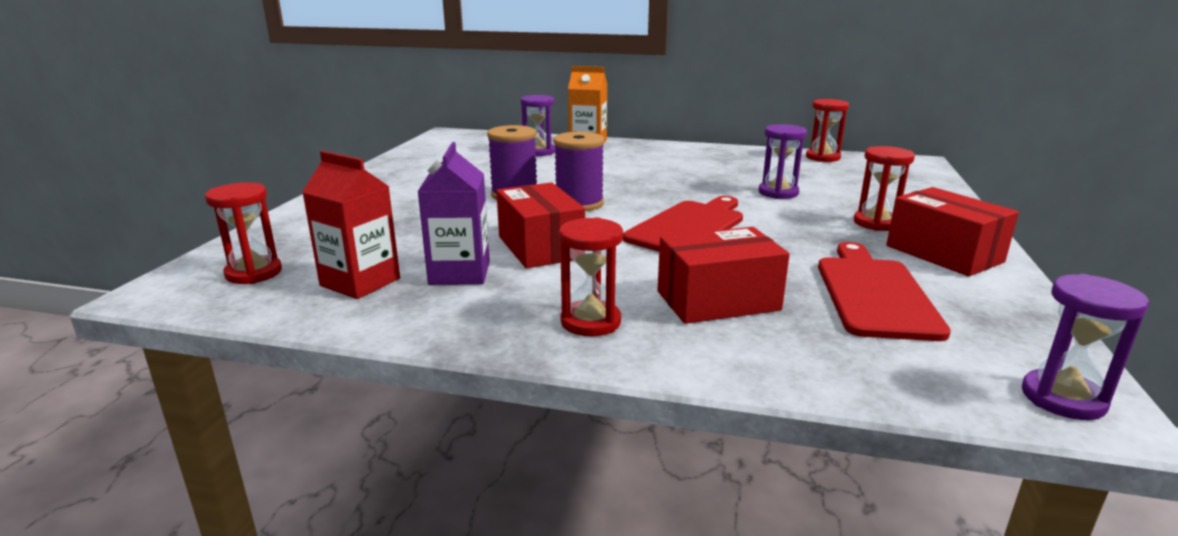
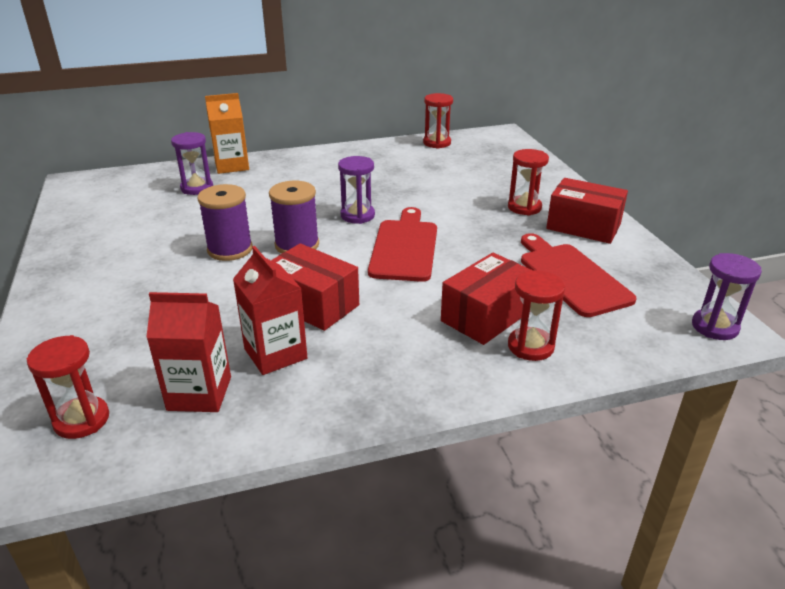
camera: 30 degrees left, 10 degrees up
(459, 273) = (275, 353): purple carton -> red carton
(590, 322) = (422, 366): red hourglass -> red hourglass (530, 346)
(778, 193) = (437, 192): purple hourglass -> purple hourglass (357, 215)

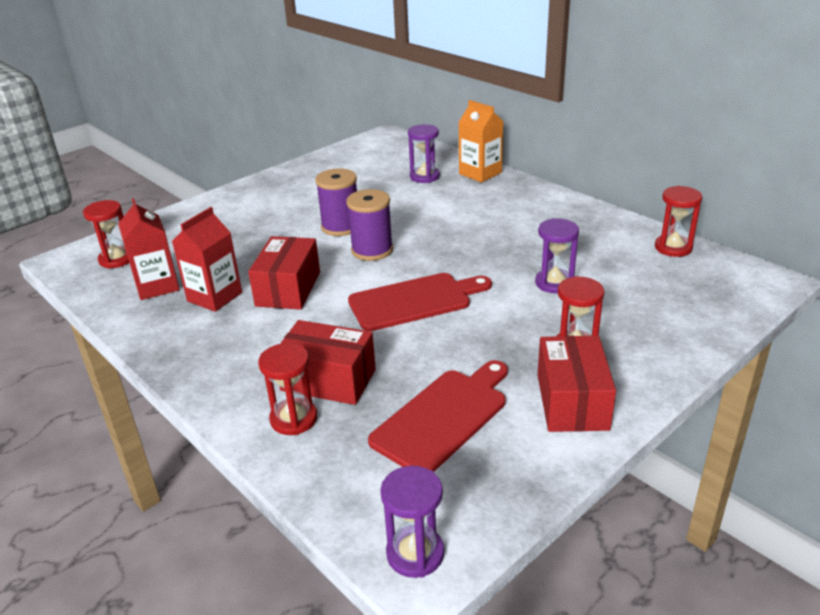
camera: 65 degrees right, 0 degrees up
(357, 215) = (451, 259): purple hourglass -> purple hourglass (554, 283)

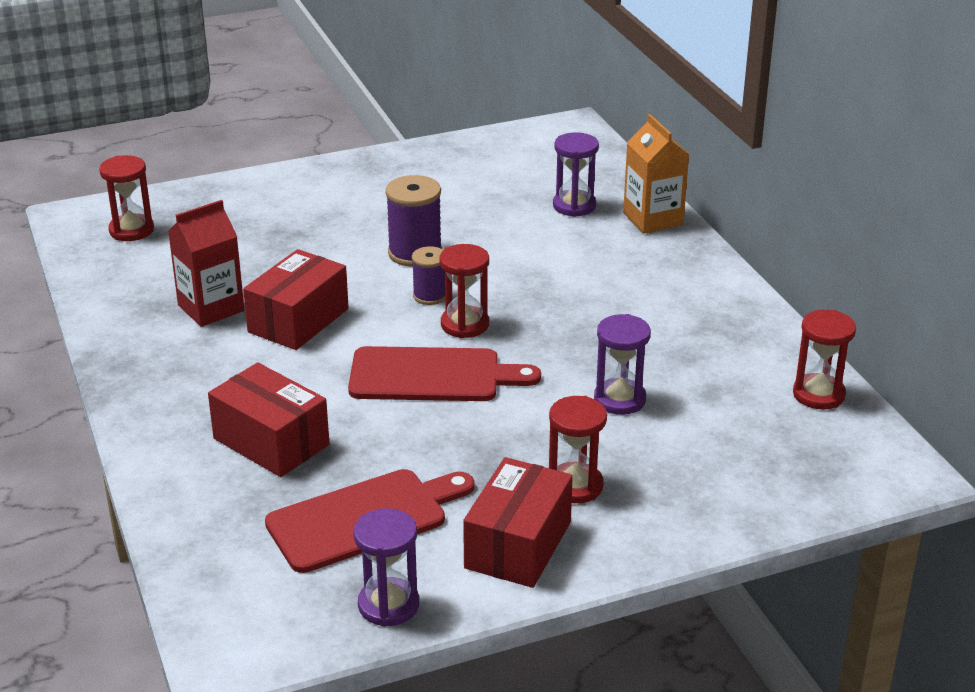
camera: 20 degrees right, 0 degrees up
(157, 286) = (156, 277): red carton -> none
(294, 419) = (208, 473): red hourglass -> red hourglass (465, 324)
(372, 250) = (430, 296): purple spool -> purple spool, size x0.61
(415, 553) = (237, 640): purple hourglass -> purple hourglass (388, 605)

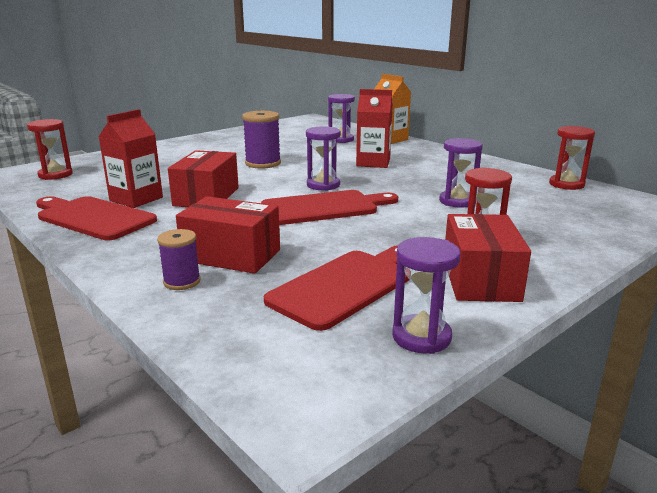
camera: 20 degrees left, 10 degrees down
(148, 337) = (93, 217): none -> red cutting board
(430, 296) = (288, 177): purple spool -> purple spool (182, 282)
(465, 324) = (323, 185): red hourglass -> purple hourglass
(576, 282) = (373, 163): none -> red carton

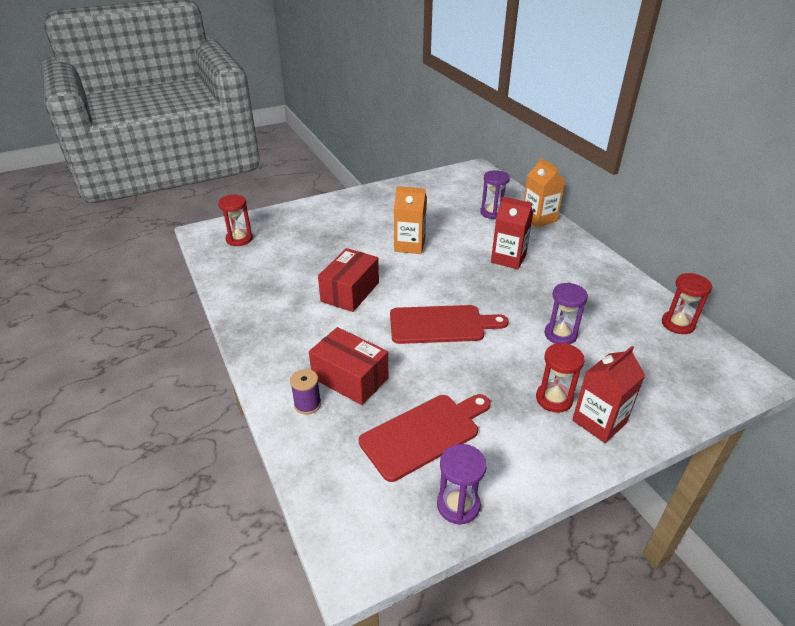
camera: 15 degrees right, 15 degrees up
(93, 217) = (259, 308): red cutting board -> none
(136, 199) = (295, 286): red carton -> red carton (599, 421)
(263, 163) = (409, 245): purple spool -> orange carton
(323, 185) = (451, 289): purple hourglass -> none
(480, 279) = (531, 448): red box -> none

